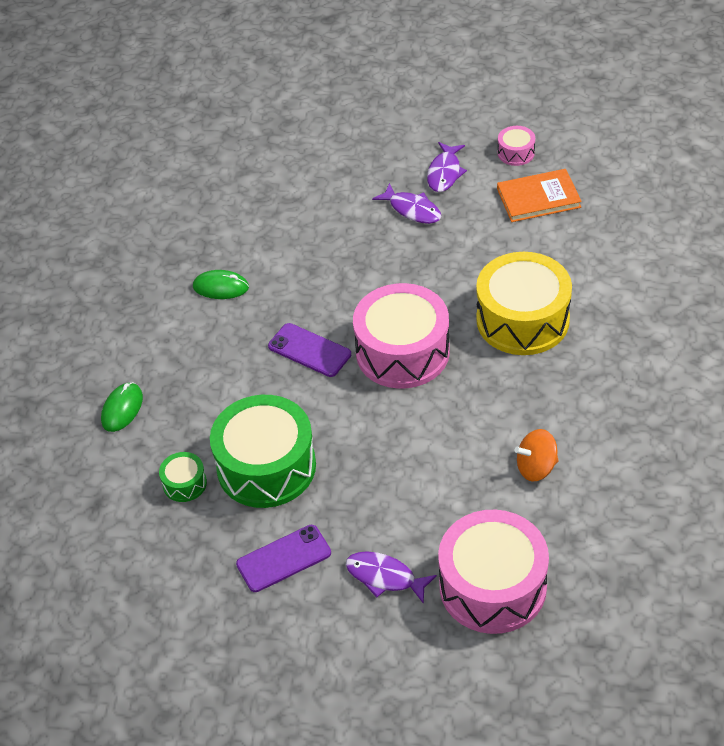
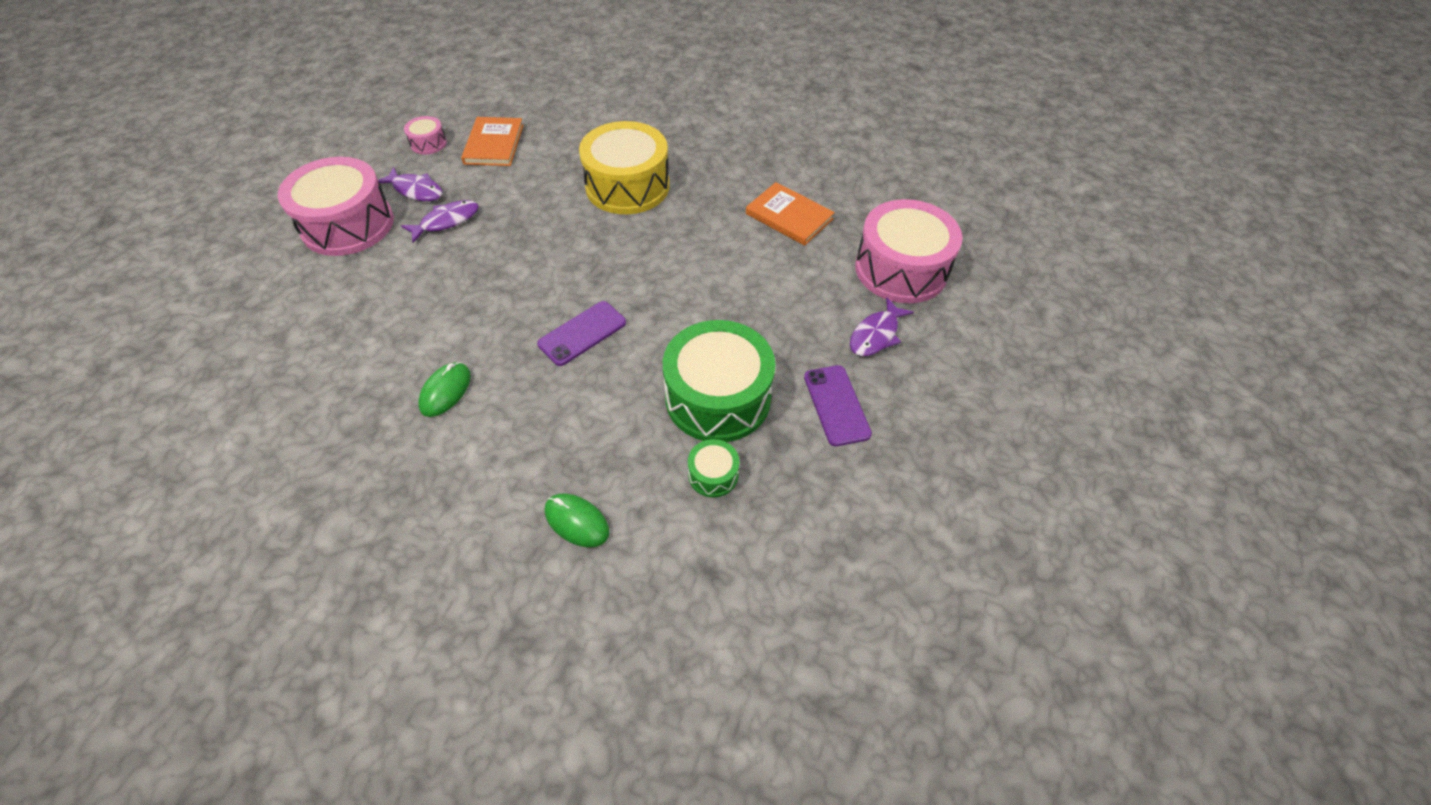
camera: 80 degrees left, 5 degrees up
(402, 352) = (622, 267): pink drum -> pink drum (348, 224)
(536, 467) = (789, 216): orange spinning top -> orange book

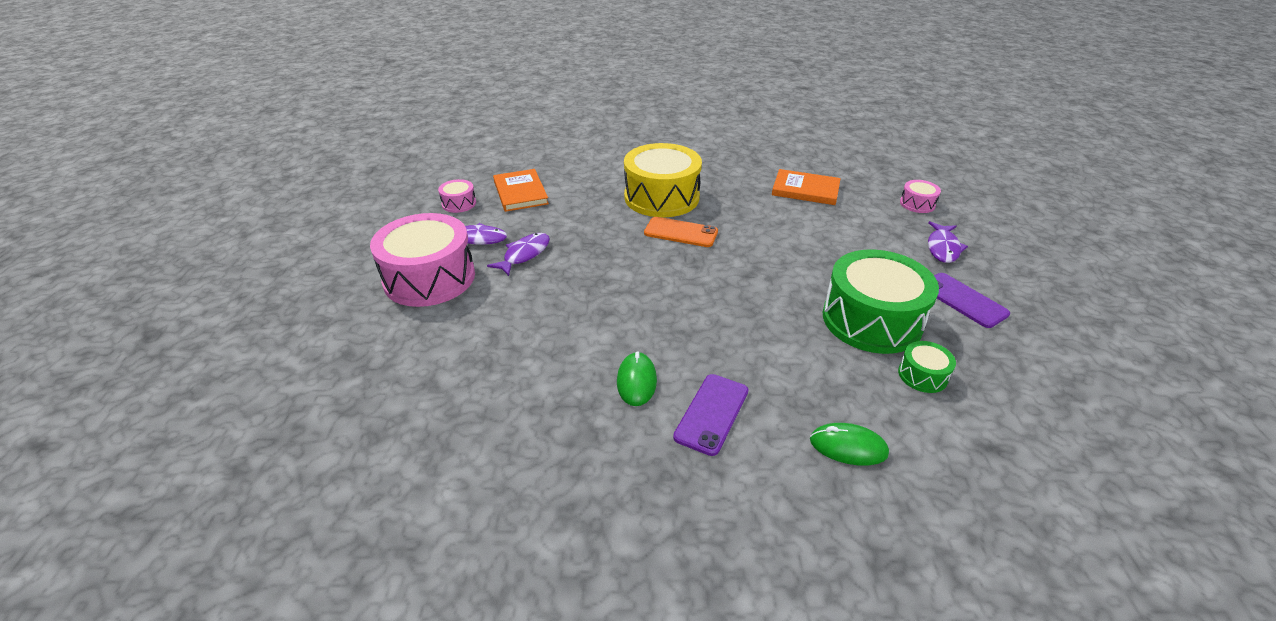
camera: 20 degrees left, 15 degrees down
(582, 333) = (719, 305): purple phone -> purple phone (712, 414)
(612, 236) = (681, 232): none -> orange phone
(901, 269) = (917, 204): pink drum -> pink drum, size x0.44

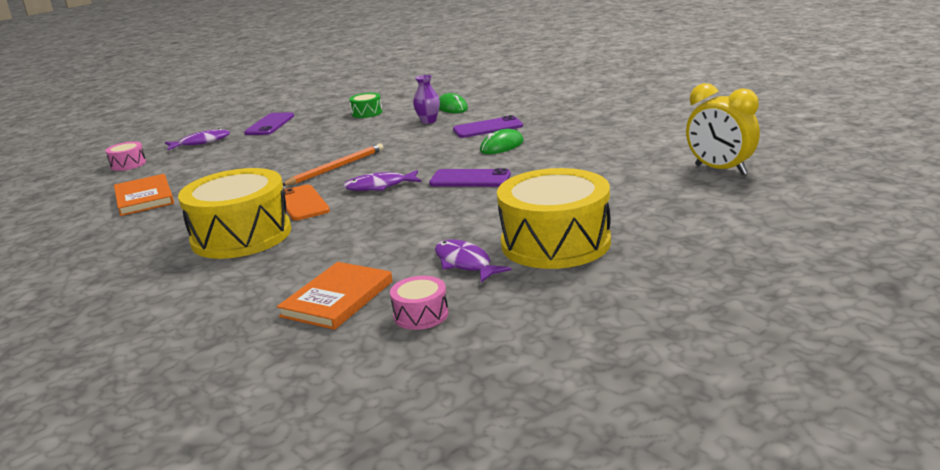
camera: 130 degrees left, 15 degrees down
(334, 447) = (720, 170): none -> yellow clock
(429, 278) = (555, 243): pink drum -> yellow drum
(524, 254) = (446, 232): purple fish -> purple fish (379, 186)
(590, 314) = (470, 179): none -> purple phone
(739, 275) = (336, 167): none -> orange pencil
(810, 394) = (428, 121): none -> purple vase
(871, 320) = (331, 131): green drum -> none

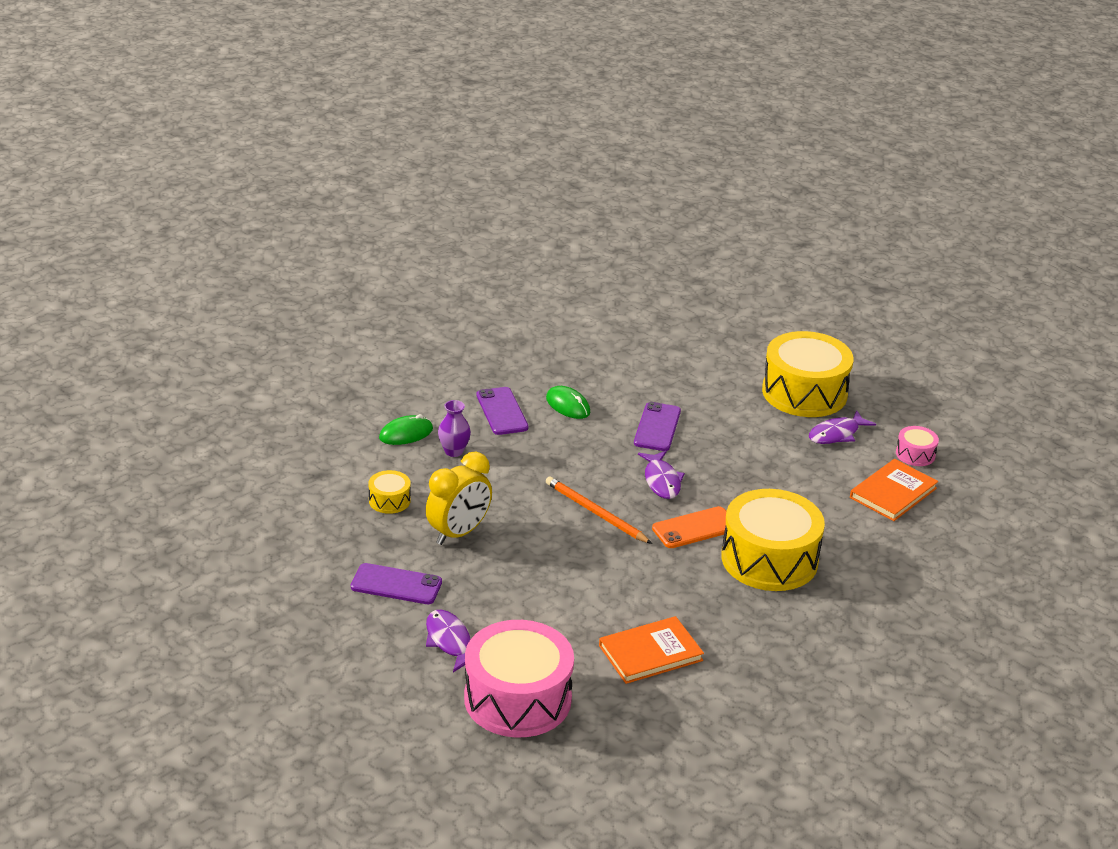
camera: 95 degrees left, 10 degrees up
(128, 164) = (517, 699): pink drum -> pink drum, size x2.26
(337, 299) = (893, 493): orange book -> orange book turned 75 degrees counterclockwise
(367, 113) = (389, 500): green drum -> yellow drum
(720, 170) = (673, 306): yellow clock -> yellow clock (458, 533)

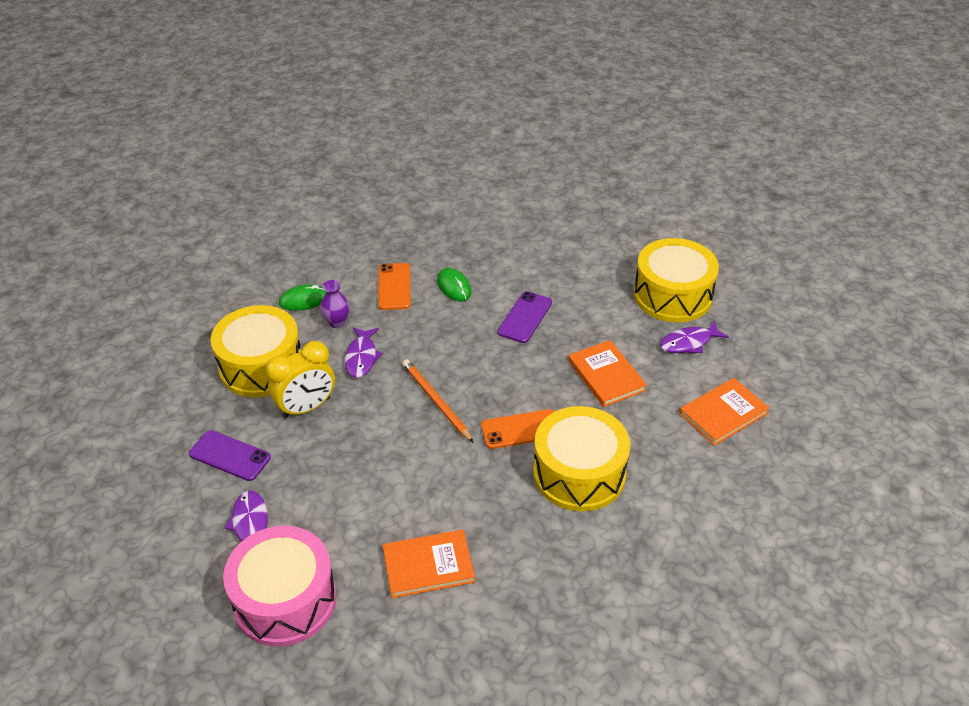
camera: 15 degrees right, 10 degrees up
(389, 500) = (261, 366): yellow drum -> yellow drum, size x2.26
(502, 411) = (394, 287): purple phone -> orange phone
(661, 481) = (508, 374): purple fish -> purple fish (361, 357)
(763, 472) = (606, 375): none -> orange book
(915, 454) = (758, 373): pink drum -> none

